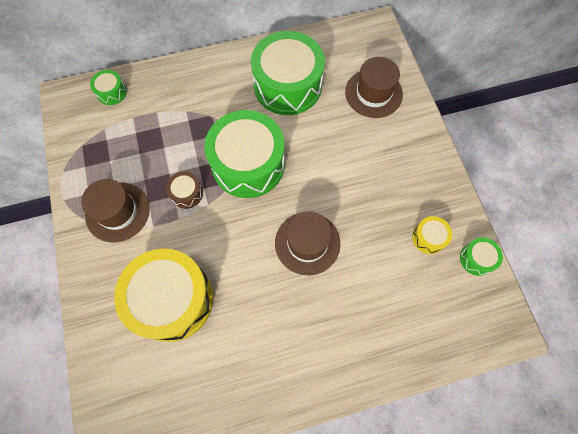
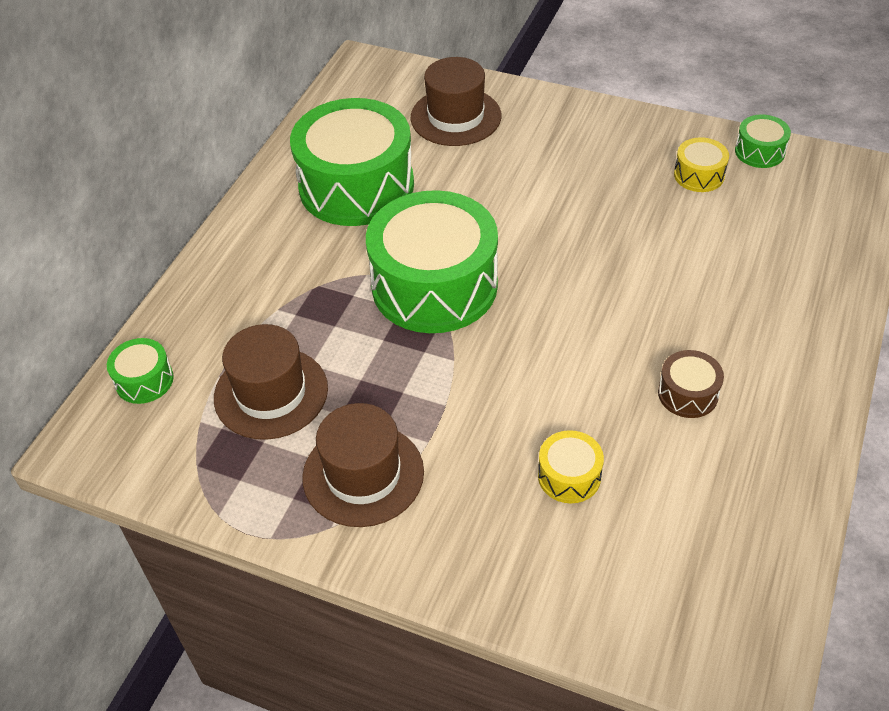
camera: 50 degrees left, 20 degrees down
(172, 299) = (569, 476): yellow drum -> yellow drum, size x0.43
(186, 193) = (414, 375): brown drum -> brown drum (688, 394)
(307, 243) = (609, 286): brown hat -> brown hat (271, 393)

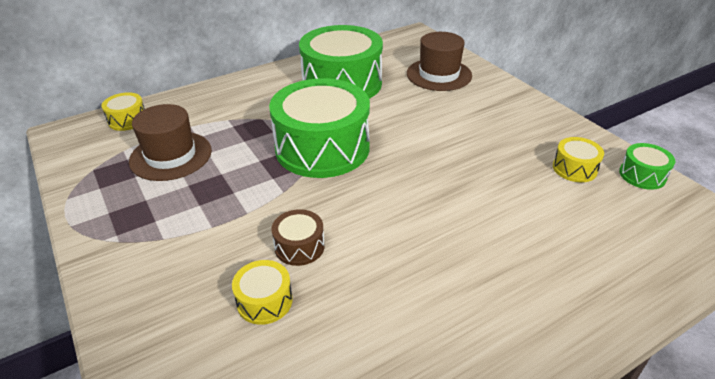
camera: 35 degrees right, 10 degrees down
(144, 380) = (127, 120): green drum -> yellow drum
(363, 474) = (156, 223): brown hat -> none
(688, 394) = (411, 300): brown drum -> brown drum (299, 246)

